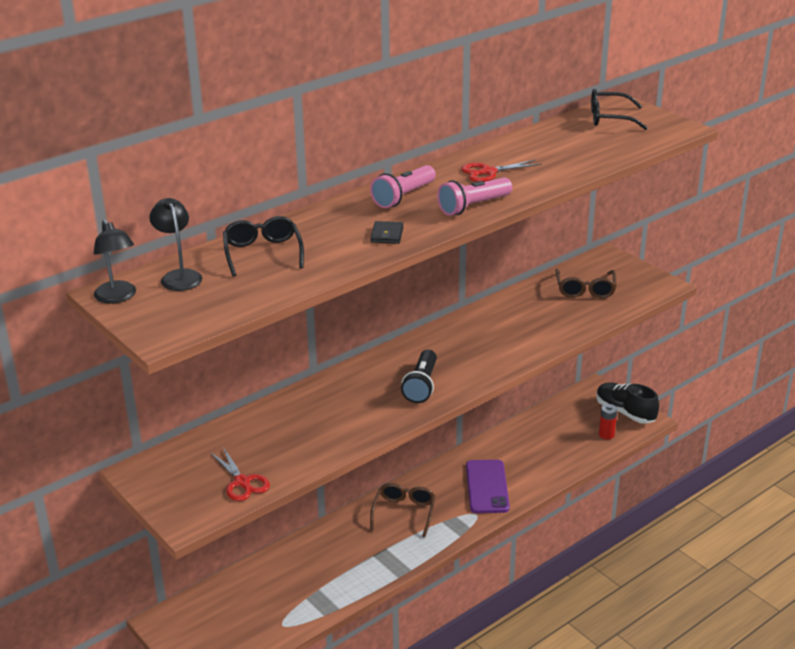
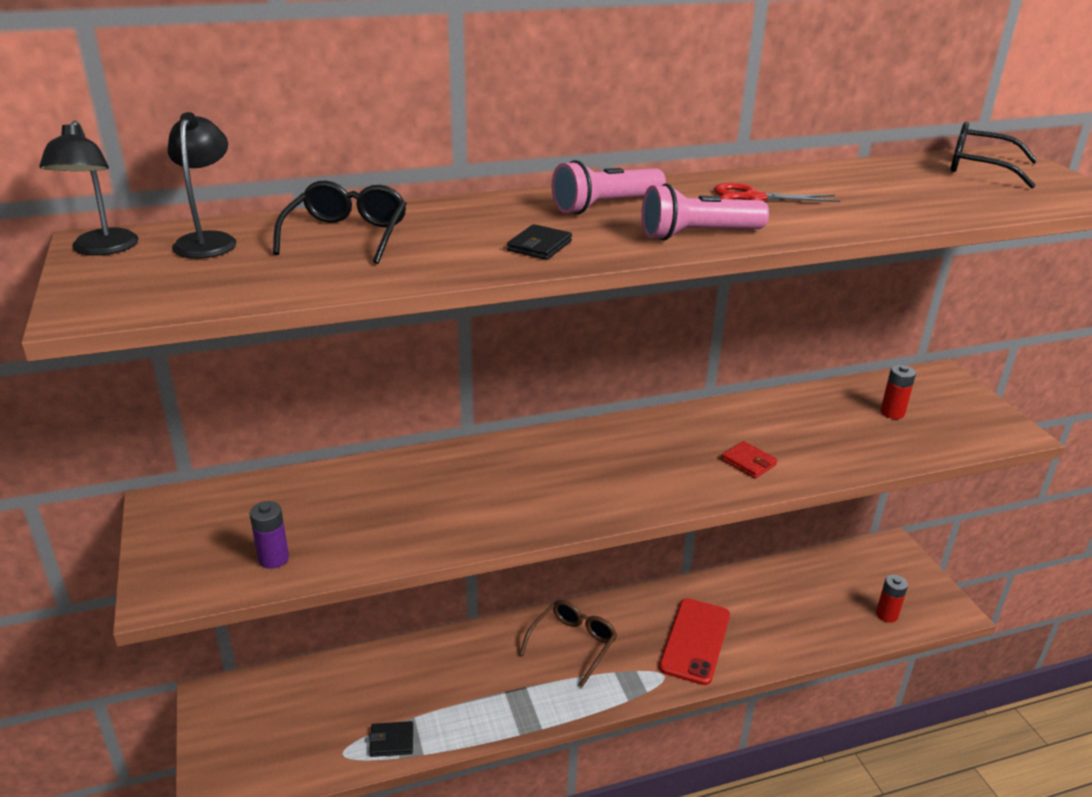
camera: 20 degrees right, 0 degrees up
(242, 482) = (273, 559): red scissors -> purple battery
(312, 607) = (391, 741): none -> black wallet
(421, 386) = (595, 487): black flashlight -> none
(487, 487) = (695, 641): purple phone -> red phone
(510, 345) = (748, 462): none -> red wallet
(585, 290) = (892, 412): brown glasses -> red battery
(625, 412) = (924, 591): black shoe -> none

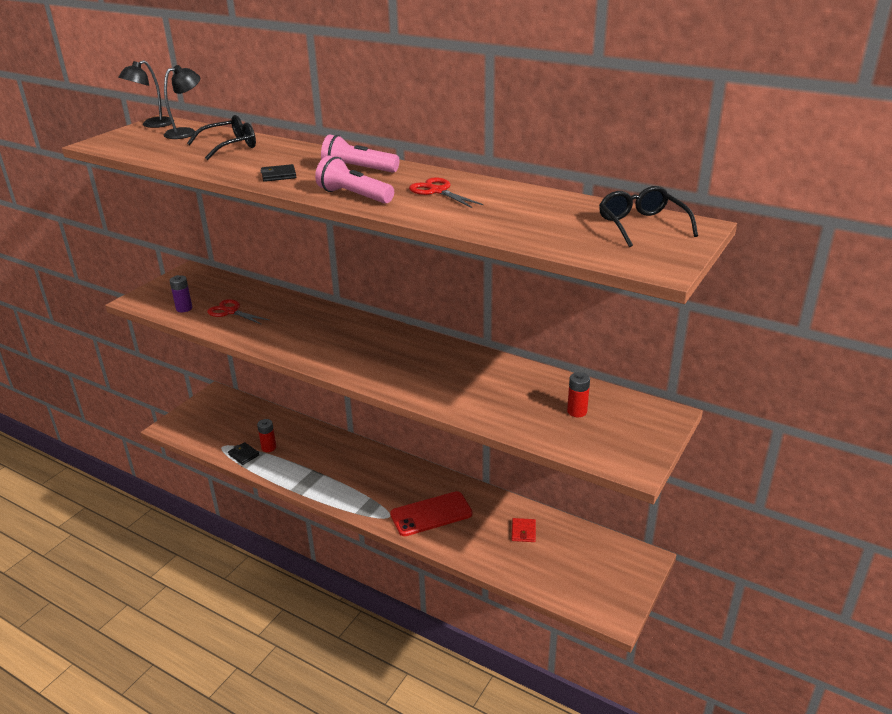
camera: 50 degrees right, 0 degrees up
(354, 522) = (230, 311): none -> red scissors
(573, 644) = (372, 473): brown glasses -> none
(748, 462) = (434, 385): red wallet -> red wallet (523, 531)
(886, 615) = (565, 584): red battery -> red battery (269, 447)

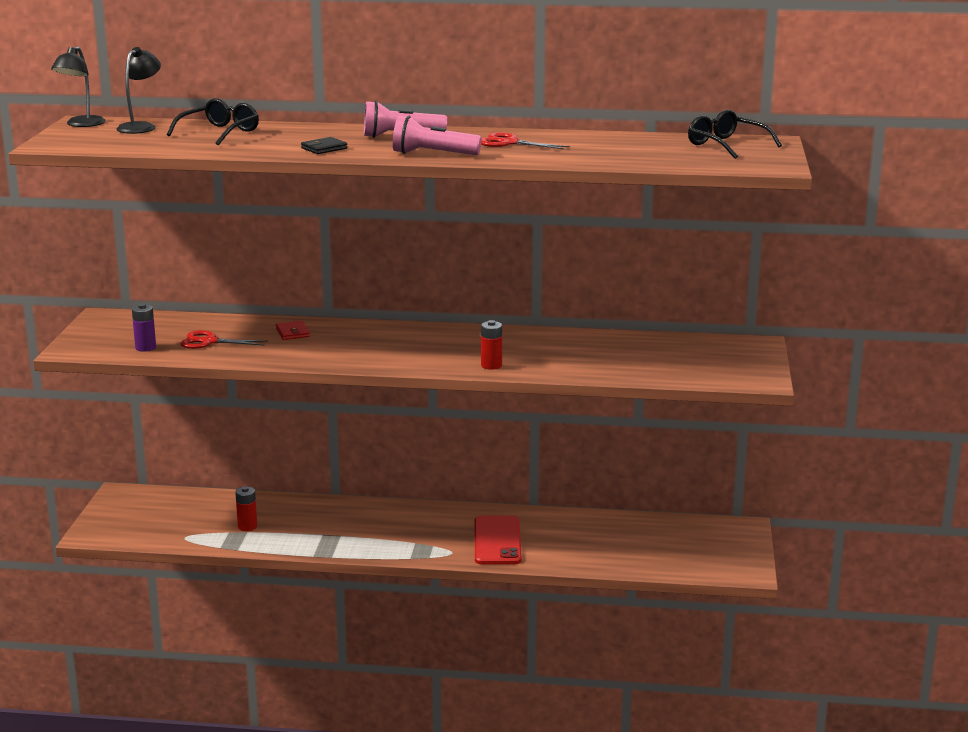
camera: 25 degrees left, 10 degrees down
(244, 455) = (222, 539): black wallet -> none
(431, 514) = (497, 541): red phone -> red phone turned 45 degrees counterclockwise
(523, 531) = (607, 533): red wallet -> red wallet (292, 333)
(577, 411) = (674, 355): red battery -> red battery (491, 365)

